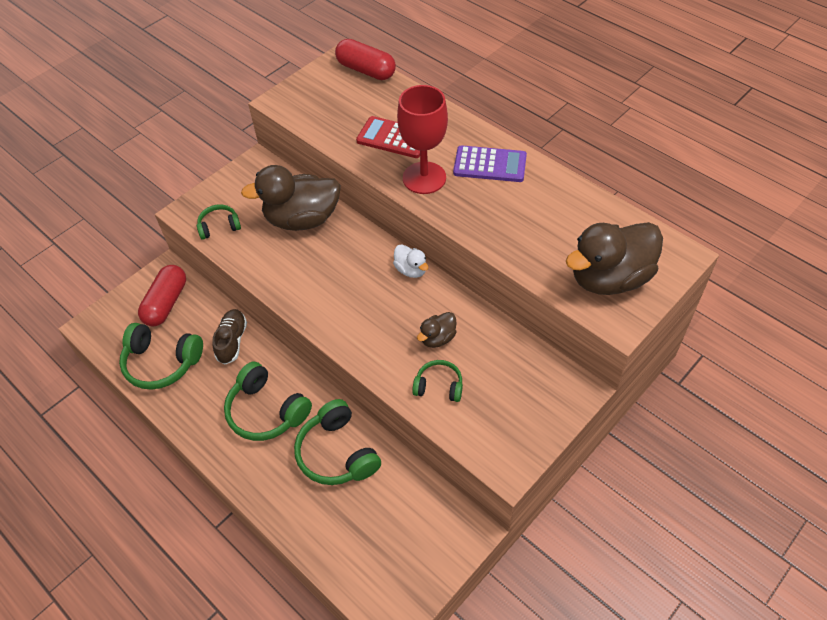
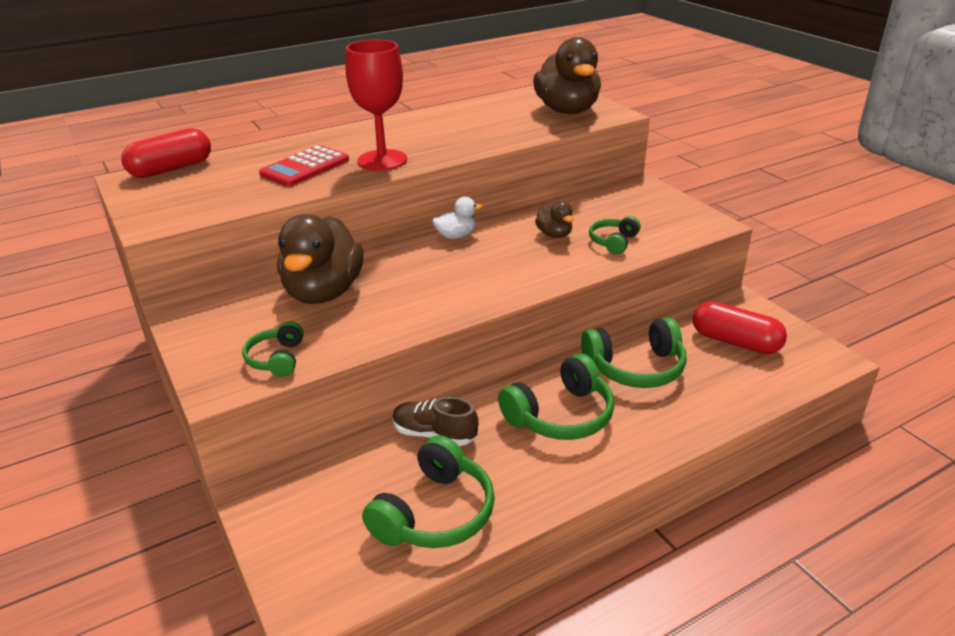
camera: 75 degrees left, 20 degrees down
(166, 303) = (321, 498): red capsule -> red capsule (735, 342)
(490, 165) = (393, 132): purple calculator -> none

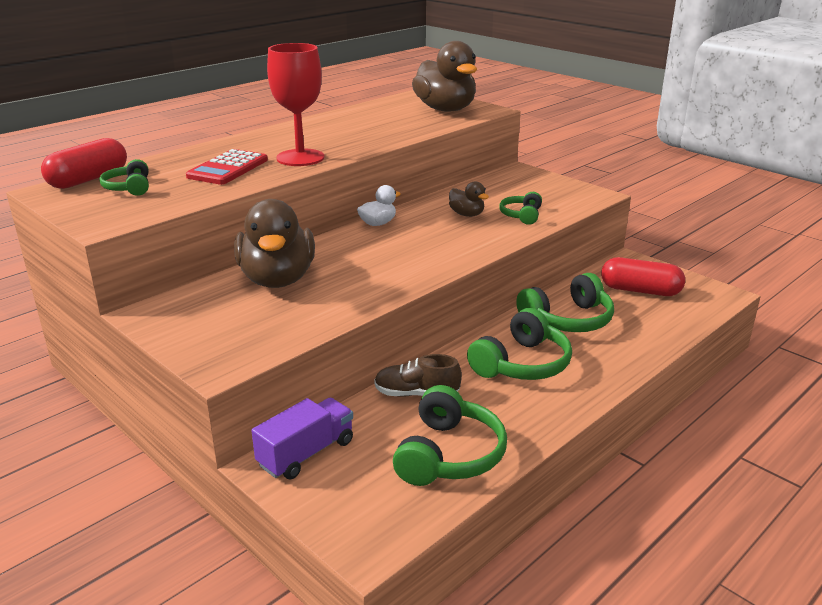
camera: 15 degrees left, 5 degrees down
(277, 359) = (264, 337): green headphones -> green headphones (129, 188)
(296, 485) = (306, 453): none -> purple truck

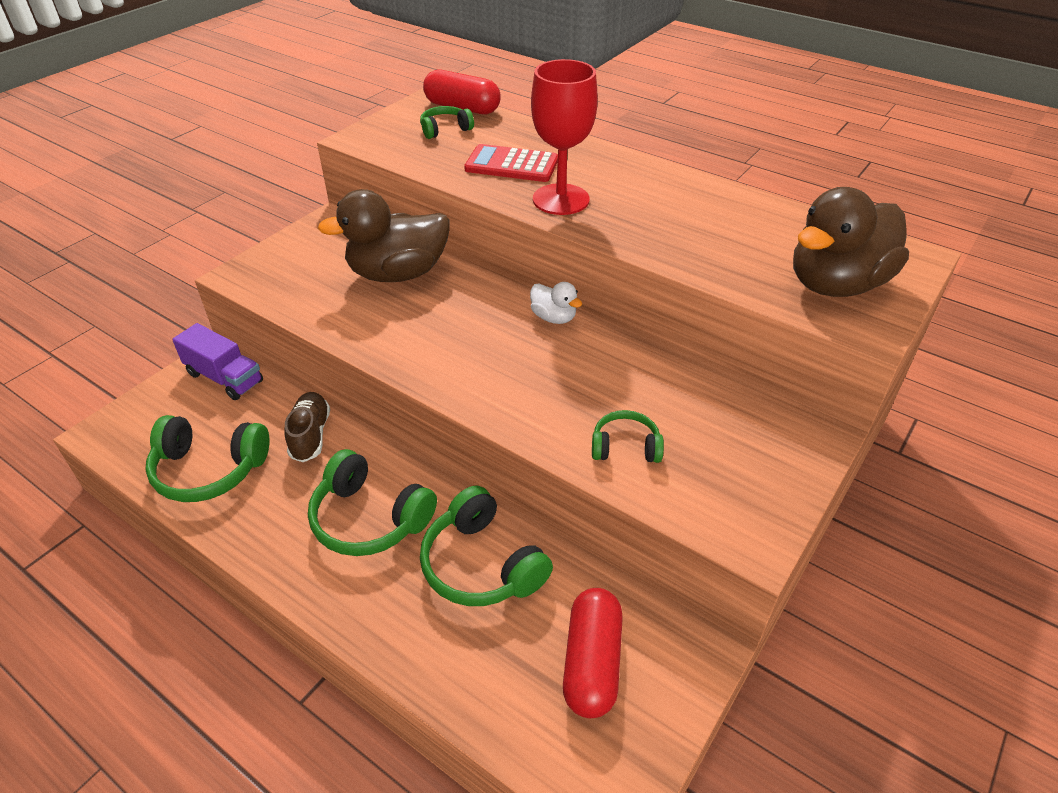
camera: 80 degrees right, 15 degrees up
(467, 214) = (609, 390): brown duck -> none

